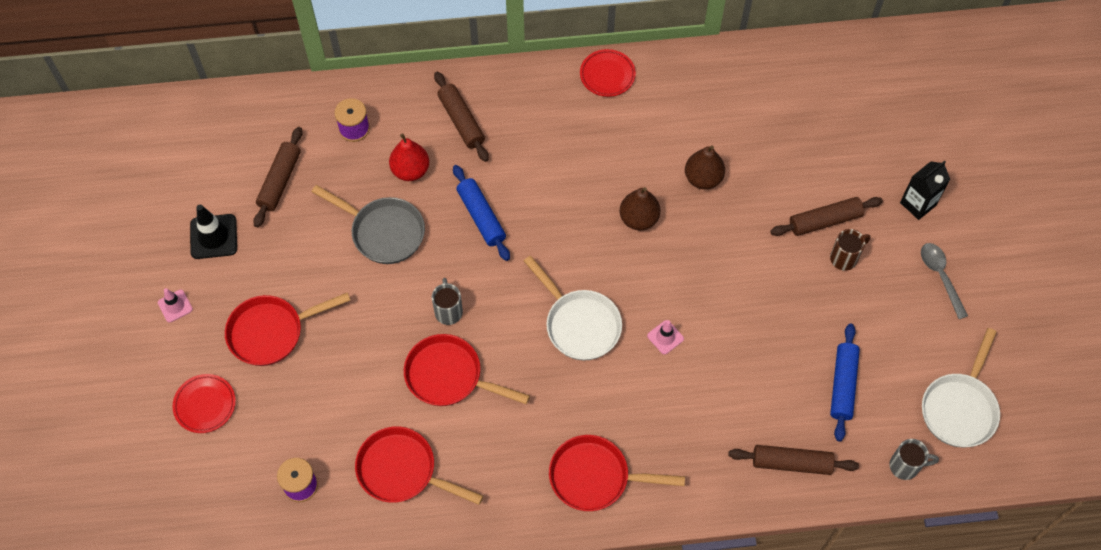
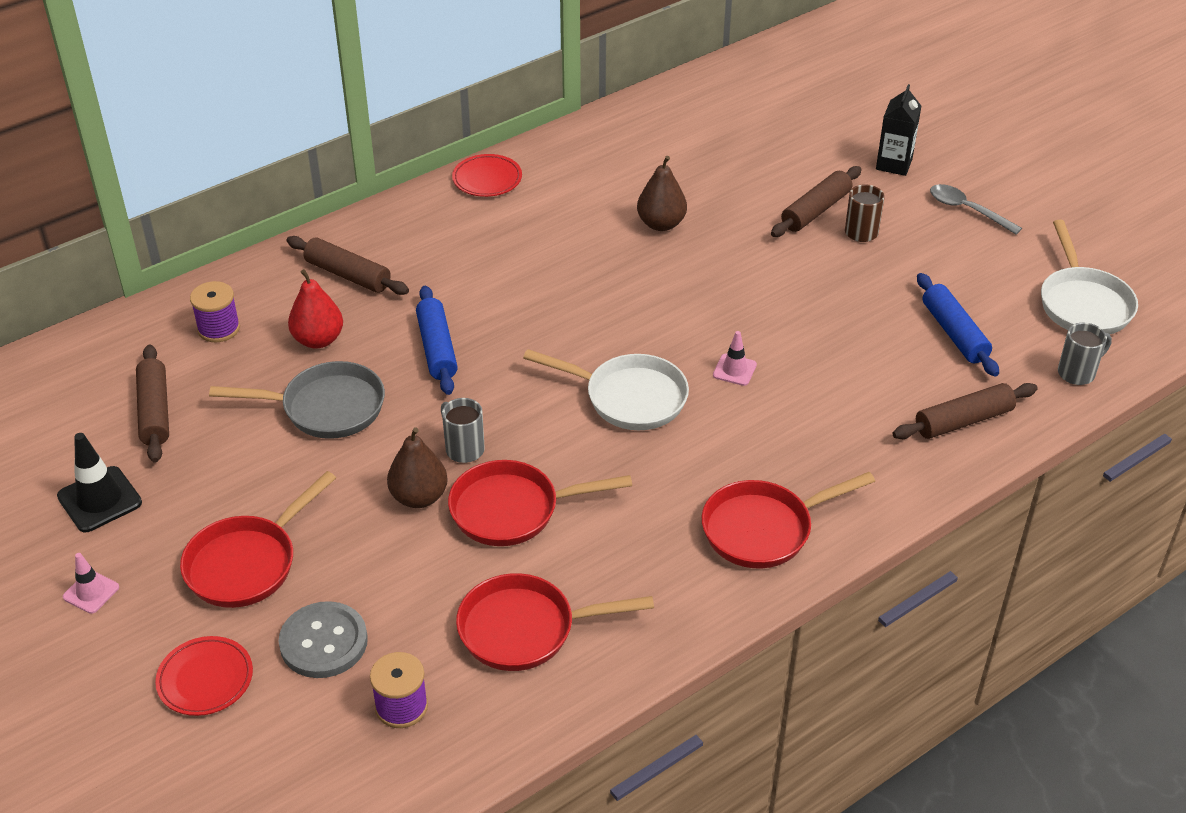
camera: 30 degrees left, 20 degrees down
(283, 415) = (323, 642): none -> grey button
(481, 217) = (437, 348): blue rolling pin -> blue rolling pin turned 45 degrees clockwise
(639, 219) = (620, 282): brown pear -> brown pear (419, 497)

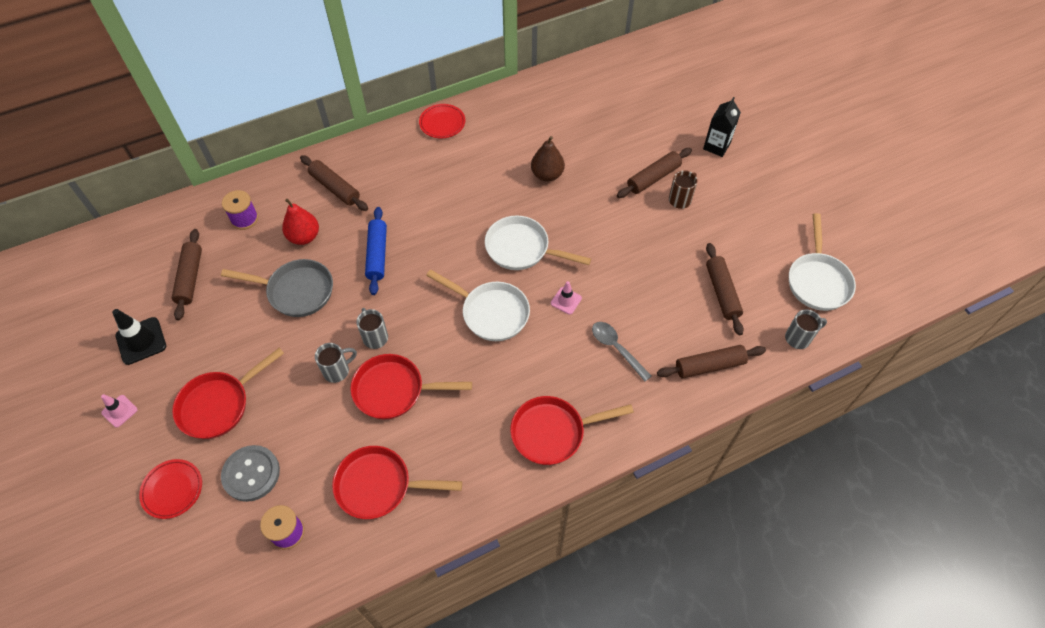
camera: 10 degrees right, 15 degrees up
(419, 497) = (337, 370): brown pear -> grey mug
(651, 316) = (521, 249): none -> white pan
(954, 333) = (722, 292): blue rolling pin -> brown rolling pin
(967, 210) = (757, 191): grey spoon -> grey spoon (616, 348)

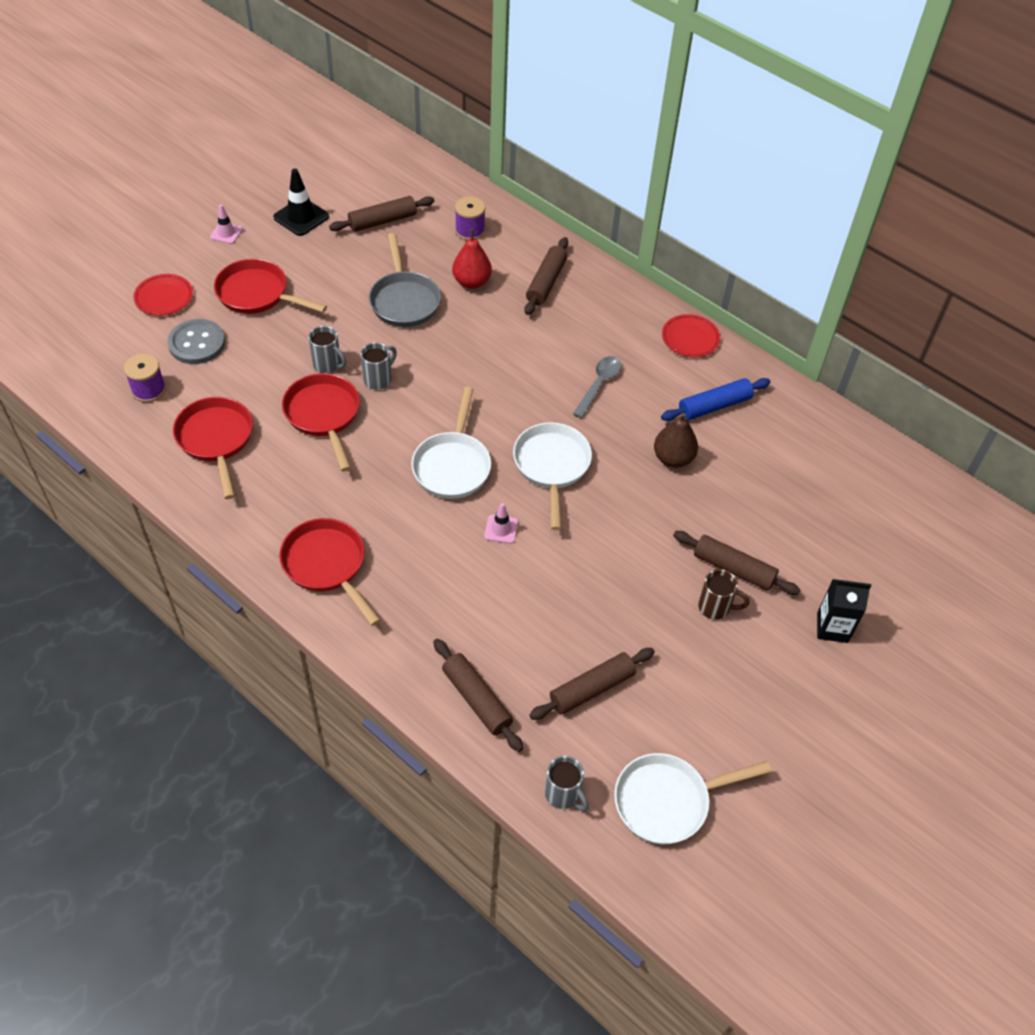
camera: 65 degrees right, 5 degrees down
(377, 254) = (479, 346): blue rolling pin -> blue rolling pin (714, 406)
(616, 348) = (459, 596): grey spoon -> grey spoon (599, 385)

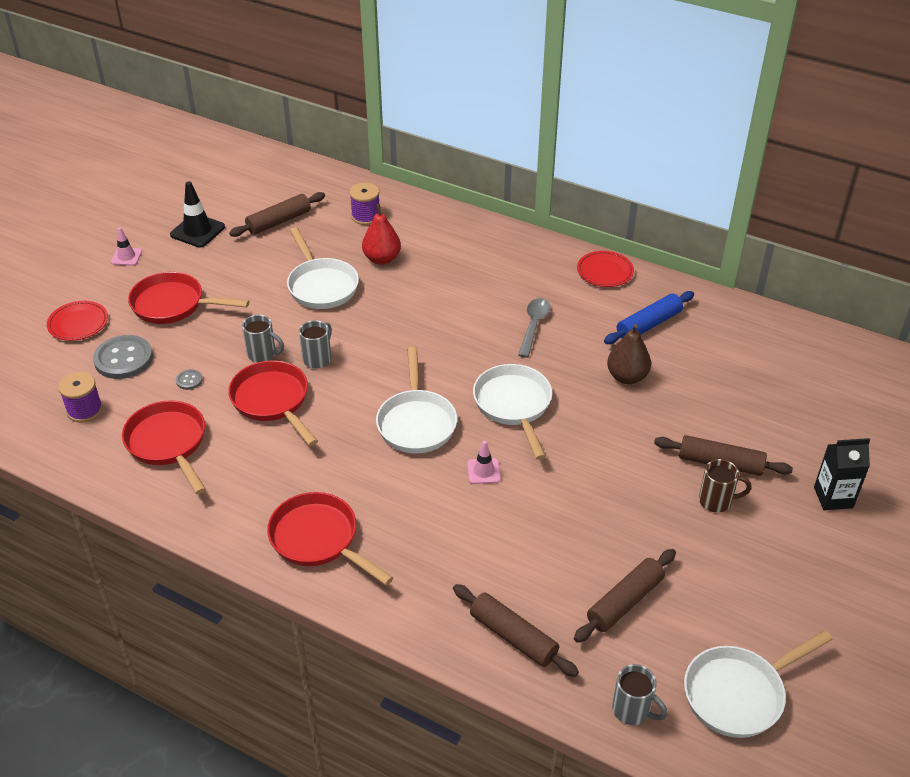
camera: 10 degrees left, 10 degrees down
(252, 378) = (189, 380): none -> grey button
(404, 300) = (321, 286): grey pan -> white pan
(546, 282) = (453, 247): brown rolling pin -> none

